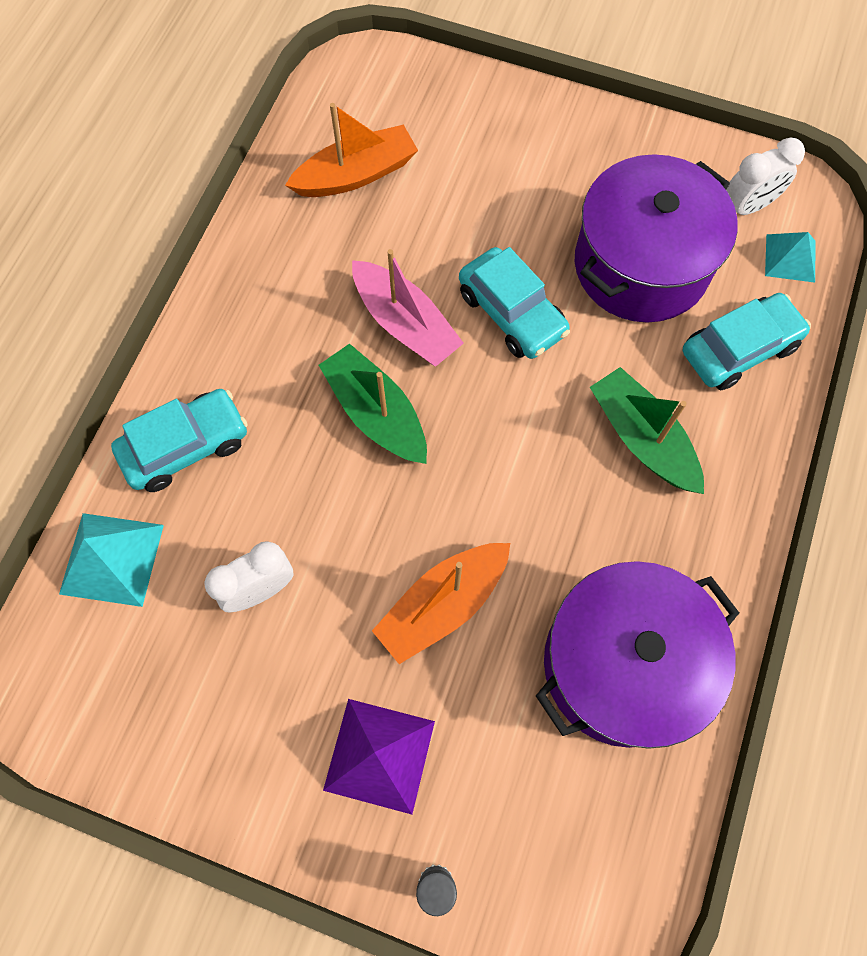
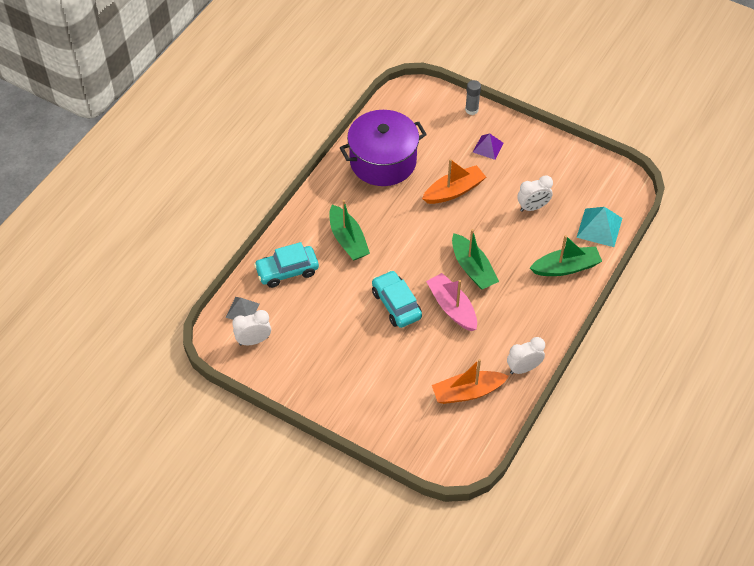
camera: 170 degrees left, 15 degrees down
(186, 446) = (566, 267): turquoise car -> green boat
(262, 229) = (523, 368): none -> white clock
(379, 755) = (488, 147): purple pyramid -> purple pyramid, size x0.66
(641, 265) = (322, 318): purple pot -> none
(790, 258) = (242, 310): turquoise pyramid -> grey pyramid

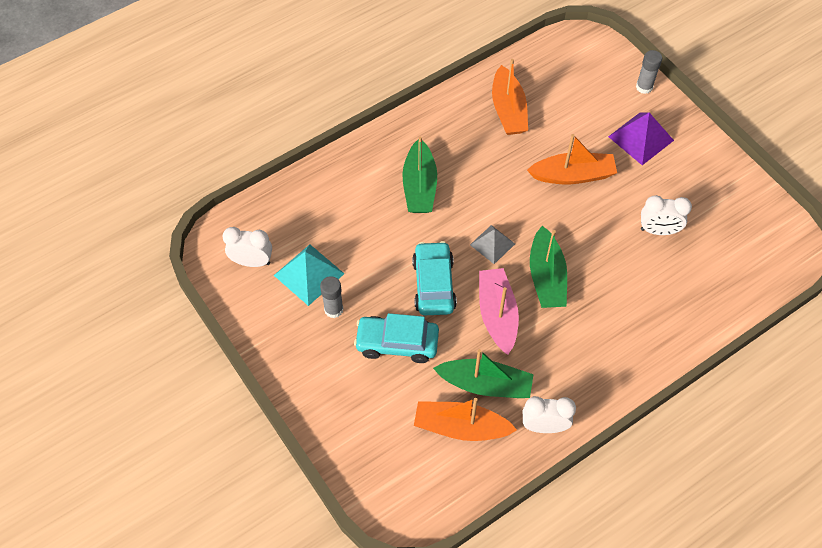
camera: 25 degrees right, 5 degrees up
(242, 310) = (259, 222): grey pyramid -> grey pyramid (492, 244)
(287, 271) = (332, 196): turquoise car -> turquoise car (397, 343)
(333, 350) = (333, 309): none -> grey glue stick
(383, 161) = (508, 110): purple pot -> orange boat
(488, 147) = (641, 138): purple pyramid -> purple pyramid, size x1.52
(566, 267) = (662, 321): green boat -> green boat (485, 384)
(599, 227) = (729, 287): turquoise pyramid -> turquoise pyramid (309, 274)

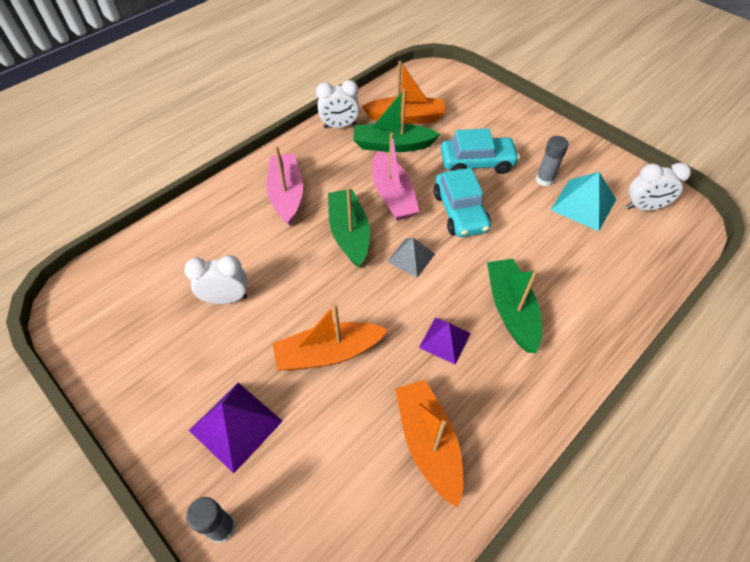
camera: 170 degrees right, 5 degrees down
(480, 171) = (445, 340): none -> purple pyramid
(608, 333) = (286, 195): none -> pink boat

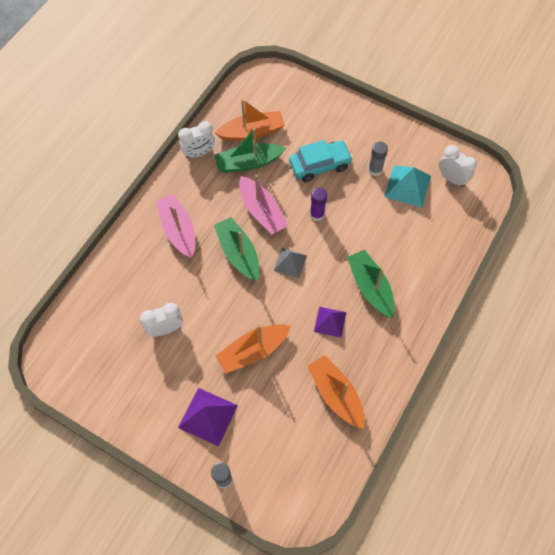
camera: 15 degrees left, 10 degrees up
(460, 212) = (317, 214): turquoise car -> purple glue stick
(644, 207) = (452, 178): white clock -> white clock turned 120 degrees counterclockwise

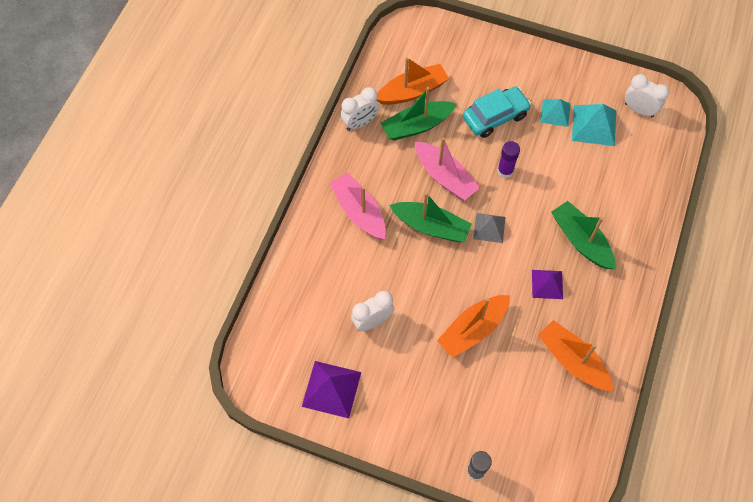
camera: 10 degrees left, 0 degrees up
(208, 416) = (442, 407): purple pyramid -> purple pyramid (331, 389)
(238, 253) = (431, 226): green boat -> green boat turned 150 degrees clockwise
(375, 170) = (555, 113): grey glue stick -> turquoise pyramid

